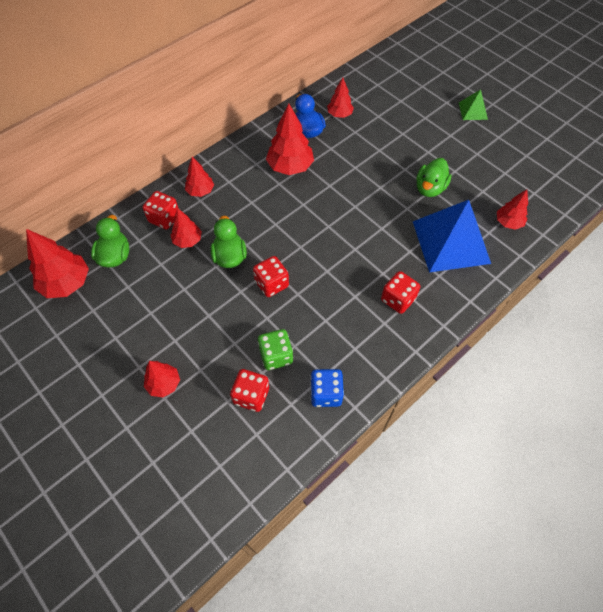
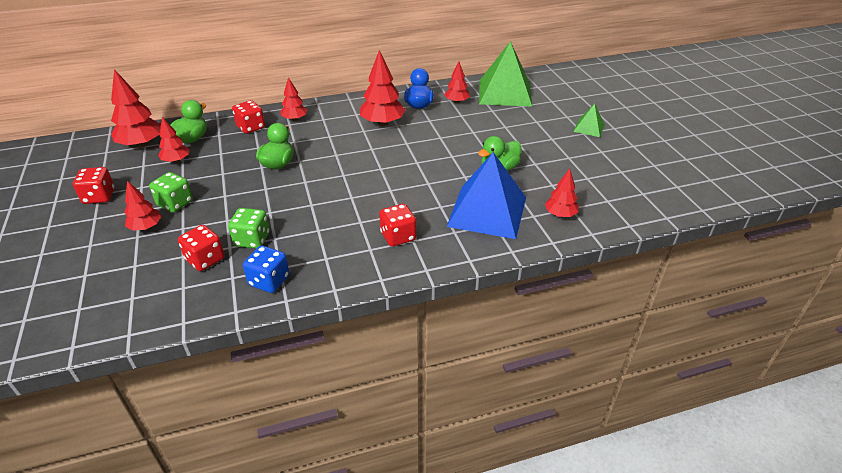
camera: 25 degrees right, 20 degrees down
(168, 344) = (175, 203): none -> green dice
(187, 240) = (255, 145): red tree -> red tree (176, 160)
(271, 284) = (295, 191): red dice -> red dice (99, 197)
(375, 88) = (504, 92): none -> green pyramid

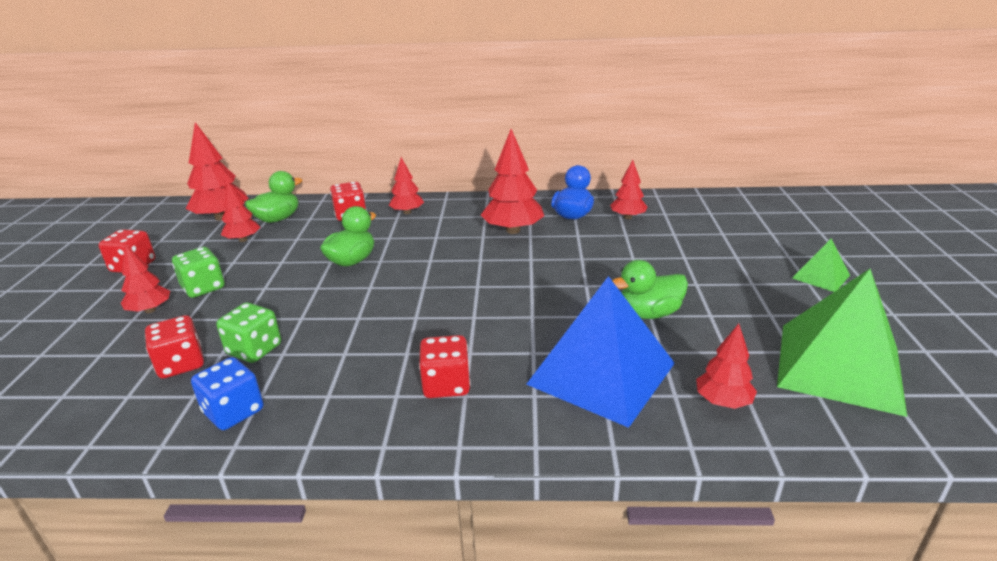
camera: 20 degrees right, 10 degrees down
(504, 92) = (702, 214): green pyramid -> green pyramid (838, 366)

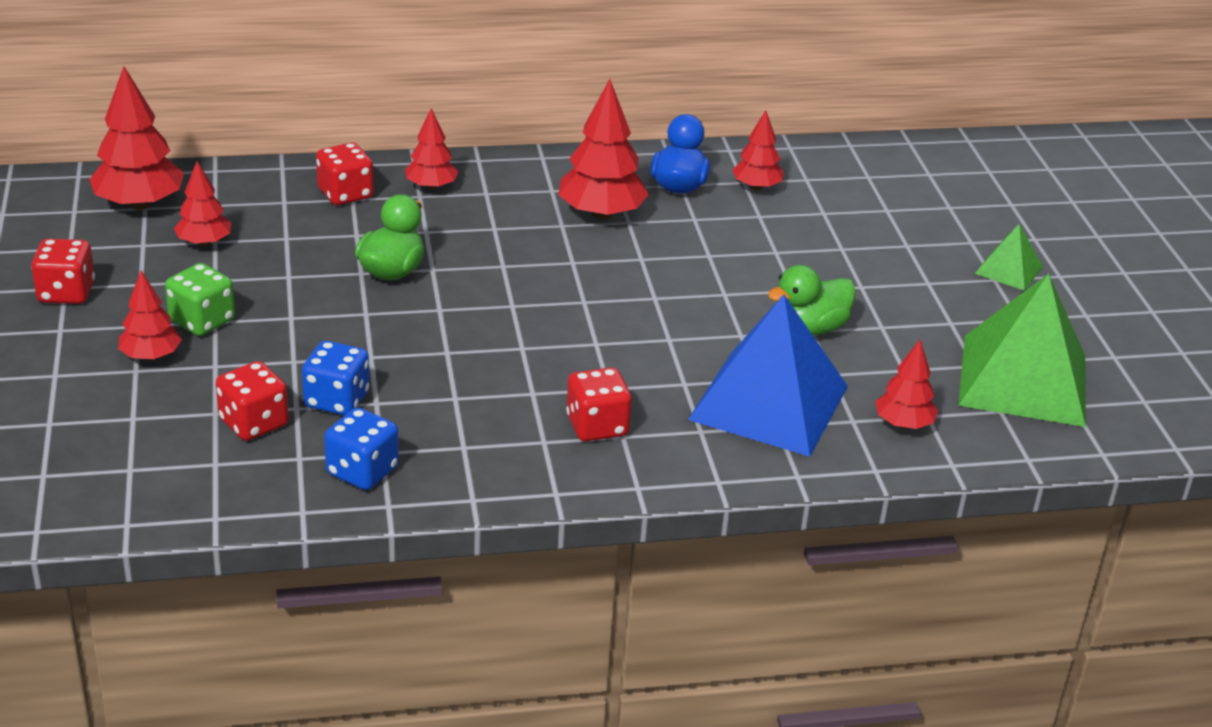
camera: 15 degrees left, 5 degrees up
(254, 350) = (337, 400): green dice -> blue dice
(277, 219) = (233, 204): green duck -> none

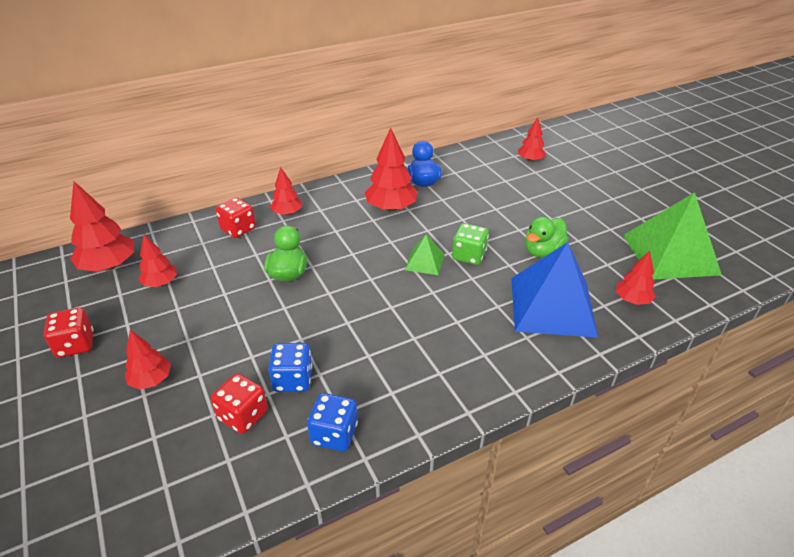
camera: 15 degrees left, 5 degrees up
(202, 321) = (178, 342): green dice -> green dice (469, 256)
(597, 426) = (465, 352): red dice -> none
(756, 187) = (463, 174): red tree -> red tree (530, 160)
(1008, 270) = (616, 191): green pyramid -> green pyramid (424, 262)

